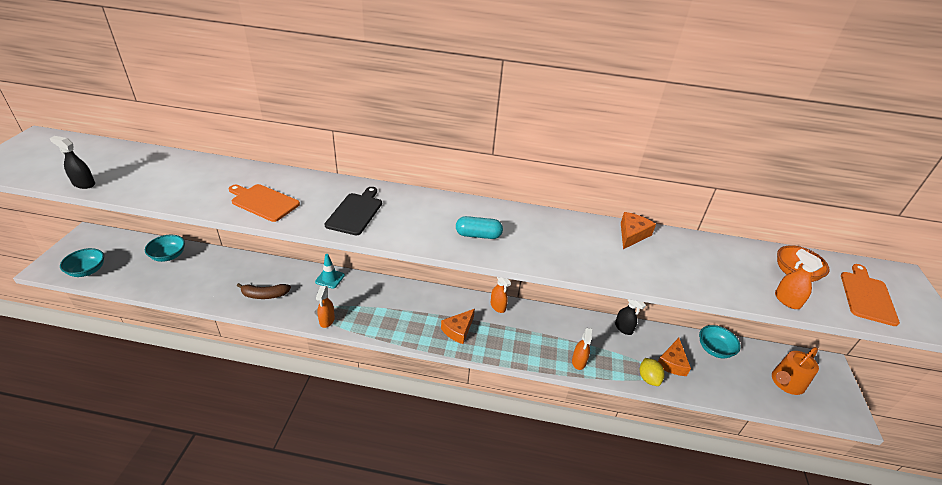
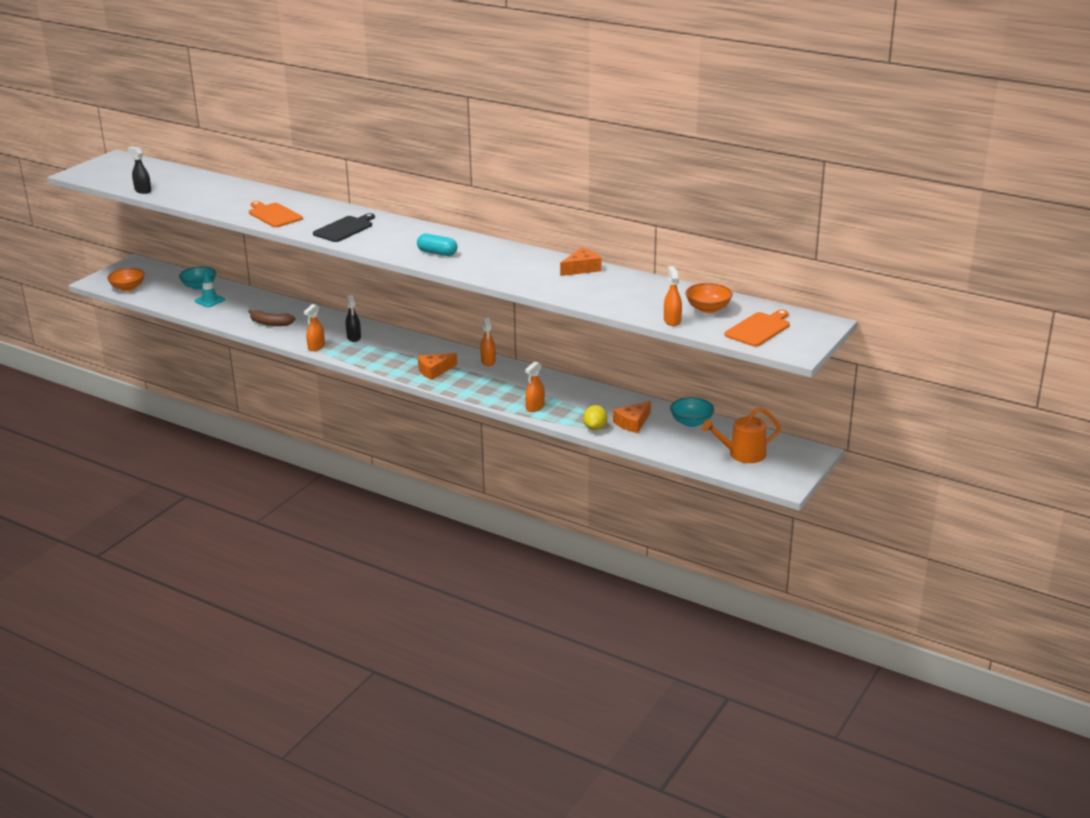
camera: 25 degrees right, 10 degrees down
(87, 271) = (128, 288): turquoise bowl -> orange bowl
(330, 278) = (337, 320): turquoise traffic cone -> turquoise traffic cone (209, 300)
(623, 328) = (607, 394): black spray bottle -> black spray bottle (354, 337)

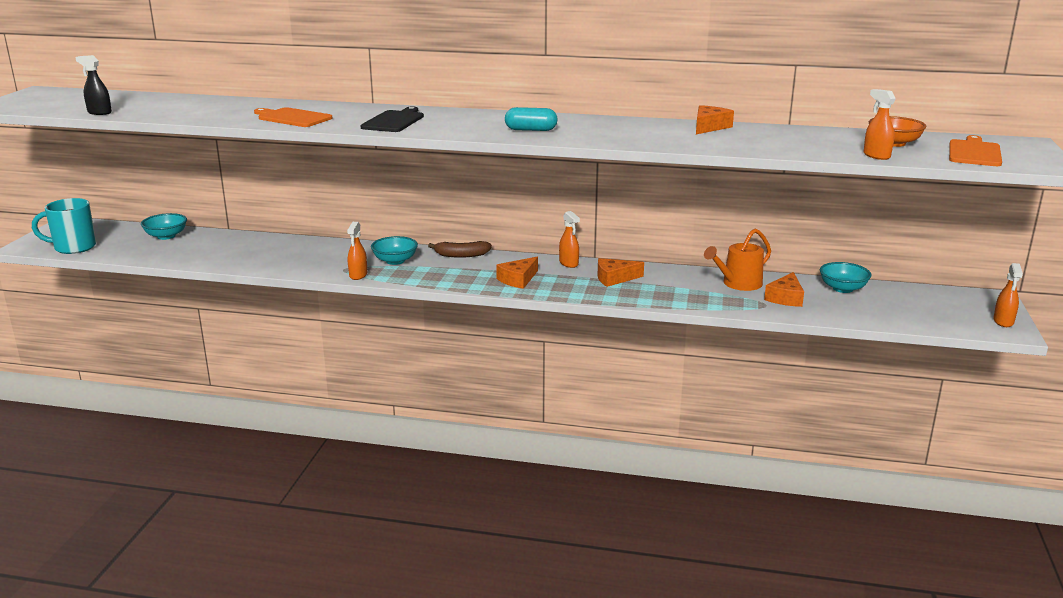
camera: 20 degrees left, 5 degrees down
(128, 288) = (73, 247): orange bowl -> turquoise mug
(209, 300) = (189, 247): turquoise traffic cone -> none
(270, 323) = (283, 260): brown banana -> brown banana (461, 255)
(354, 337) = (395, 261): black spray bottle -> turquoise bowl
(511, 382) = (614, 278): none -> orange cheese
(535, 407) = (666, 298): orange spray bottle -> orange spray bottle (1003, 321)
(595, 428) = (753, 308): yellow lemon -> none
(743, 454) = (931, 310): orange watering can -> orange watering can (738, 284)

